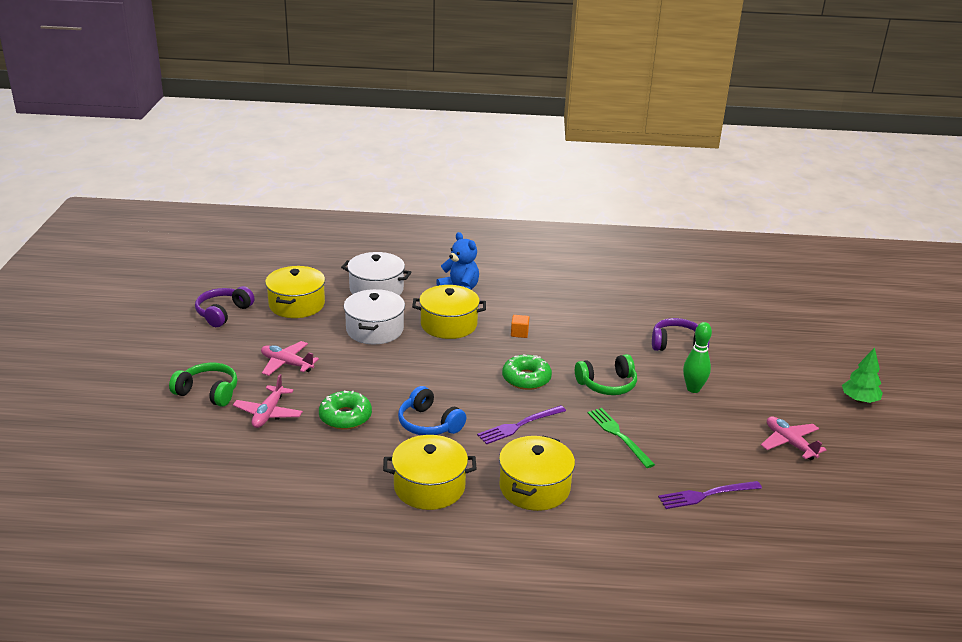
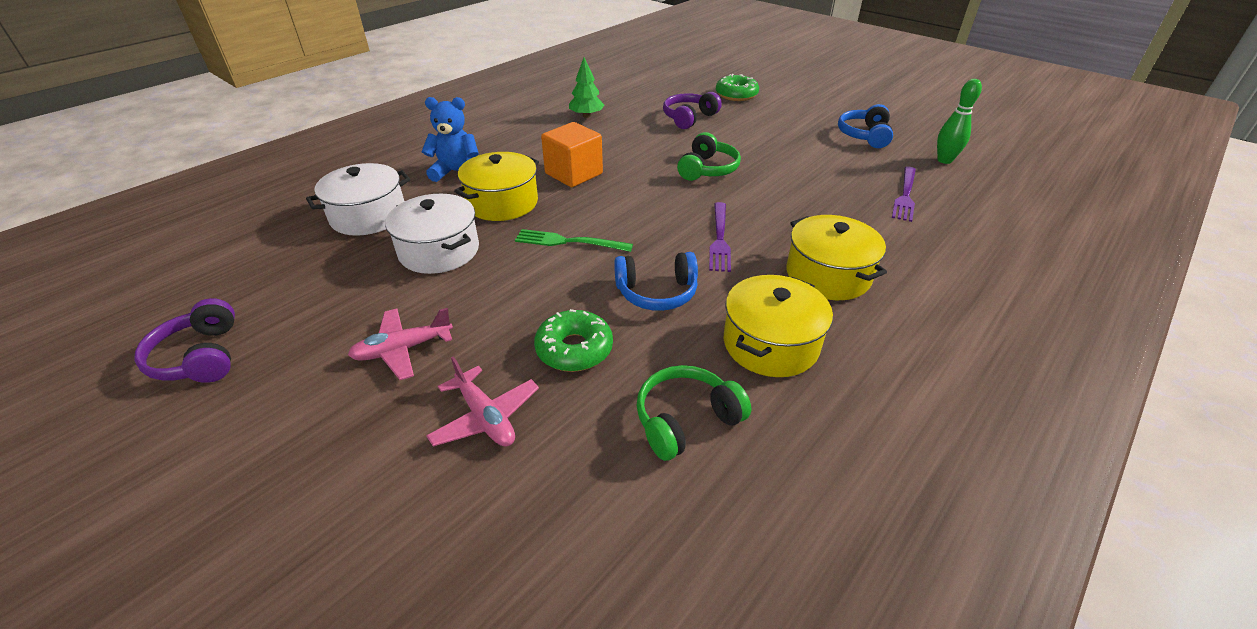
camera: 50 degrees left, 10 degrees up
(208, 392) = (356, 462): green headphones -> green headphones (686, 420)
(297, 304) = (296, 284): yellow pot -> none
(519, 333) = (573, 174): orange cube -> orange cube, size x2.20
(526, 378) = (649, 202): green donut -> green donut (736, 95)
(618, 435) = (787, 196): green fork -> green fork (568, 242)
(693, 389) = (756, 138): green bowling pin -> green bowling pin (944, 160)
(789, 443) = (864, 135): pink plane -> blue headphones
(859, 400) = (835, 92): green tree -> green tree (586, 116)

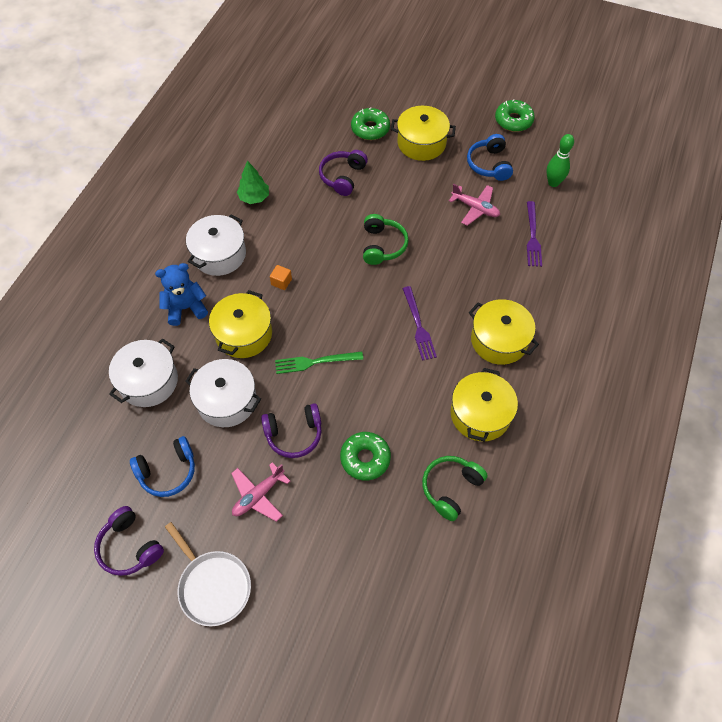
camera: 20 degrees left, 20 degrees up
(256, 435) = (213, 585): none -> white pan
(485, 417) = (338, 526): pink plane -> pink plane (475, 208)
(496, 300) = (294, 434): none -> purple headphones
(522, 144) = (219, 254): none -> white pot
(573, 174) = (281, 282): orange cube -> orange cube, size x0.46
(657, 292) = (396, 392): blue headphones -> blue headphones (168, 471)
(789, 111) = (421, 143): none -> yellow pot
(904, 112) = (513, 120): none -> green donut

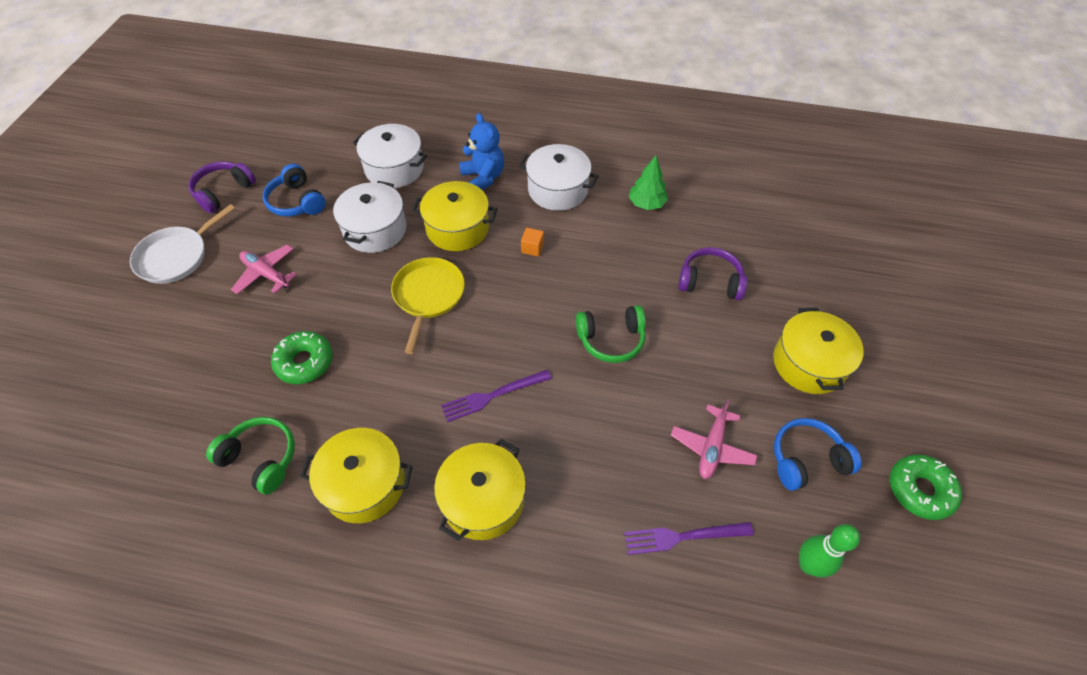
camera: 80 degrees right, 5 degrees down
(294, 434) = (336, 292): purple headphones -> none
(315, 362) = (428, 296): green fork -> yellow pan
(370, 129) = (807, 299): green donut -> none

